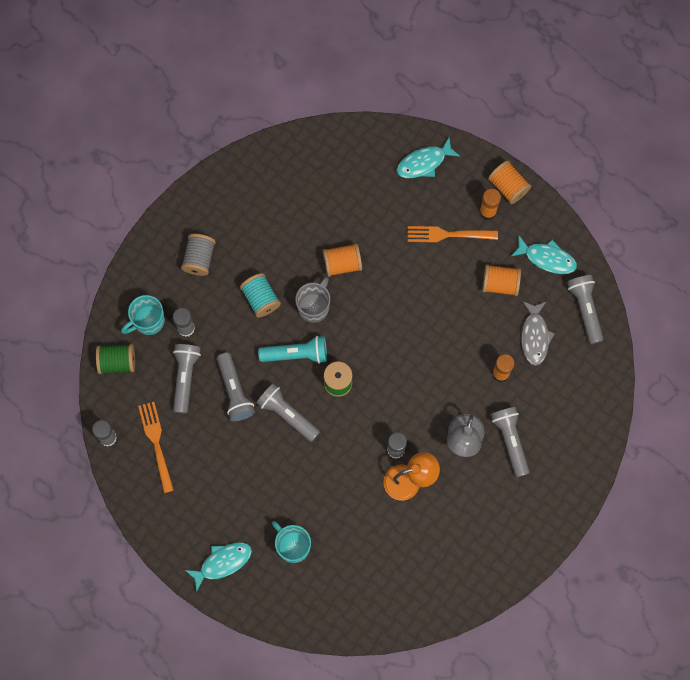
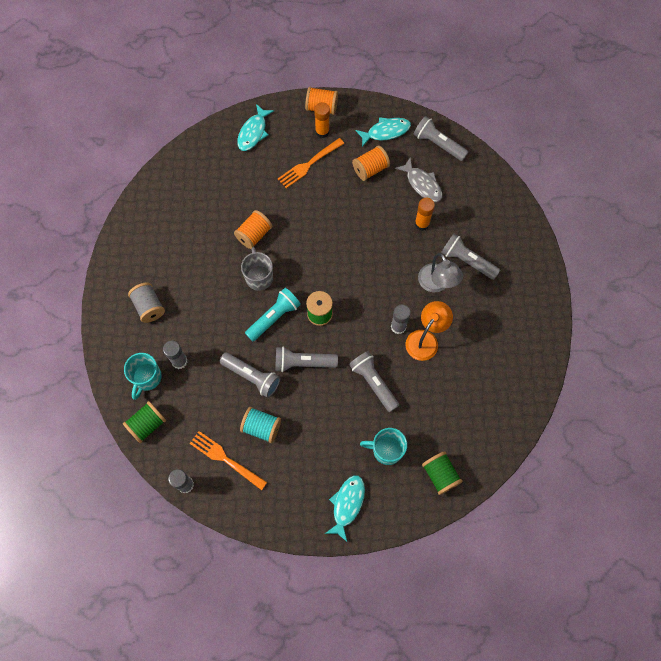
camera: 40 degrees left, 5 degrees down
(185, 378) = (208, 396): grey flashlight -> grey flashlight (373, 383)
(260, 299) = (217, 300): turquoise spool -> turquoise spool (261, 427)
(319, 603) = (440, 475): none -> green spool

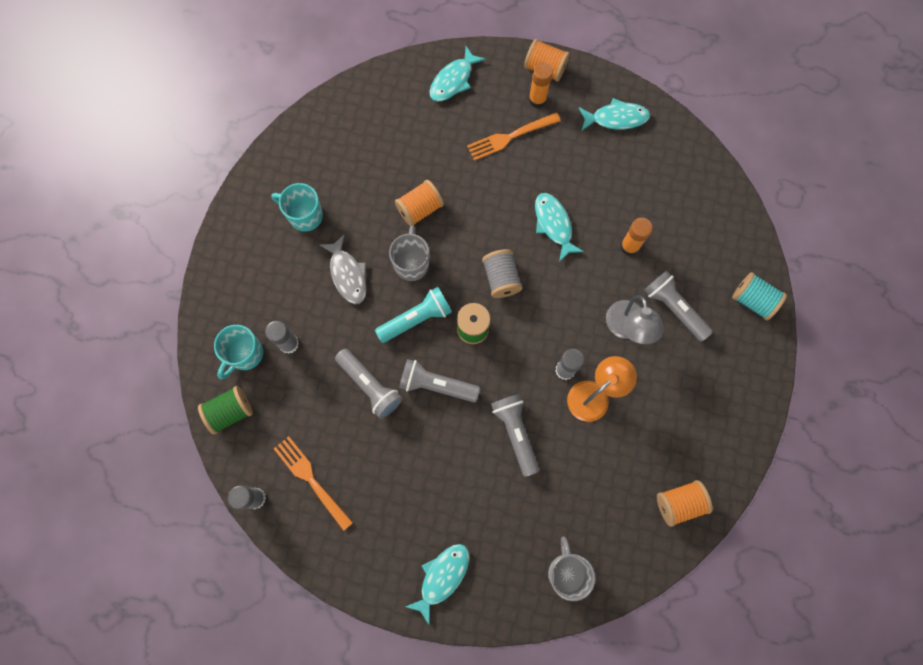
camera: 15 degrees right, 5 degrees up
(149, 307) = (271, 267): grey spool -> grey spool (501, 278)
(261, 427) = (364, 452): turquoise spool -> turquoise spool (752, 300)
(360, 221) = (554, 224): none -> turquoise fish
(370, 169) = (584, 161): orange spool -> orange spool (679, 503)
(386, 450) = (508, 522): turquoise mug -> turquoise mug (304, 215)
(422, 184) = (643, 196): grey fish -> grey fish (347, 274)
(438, 144) = (677, 150): grey flashlight -> none
(440, 475) = (566, 572): green spool -> grey mug

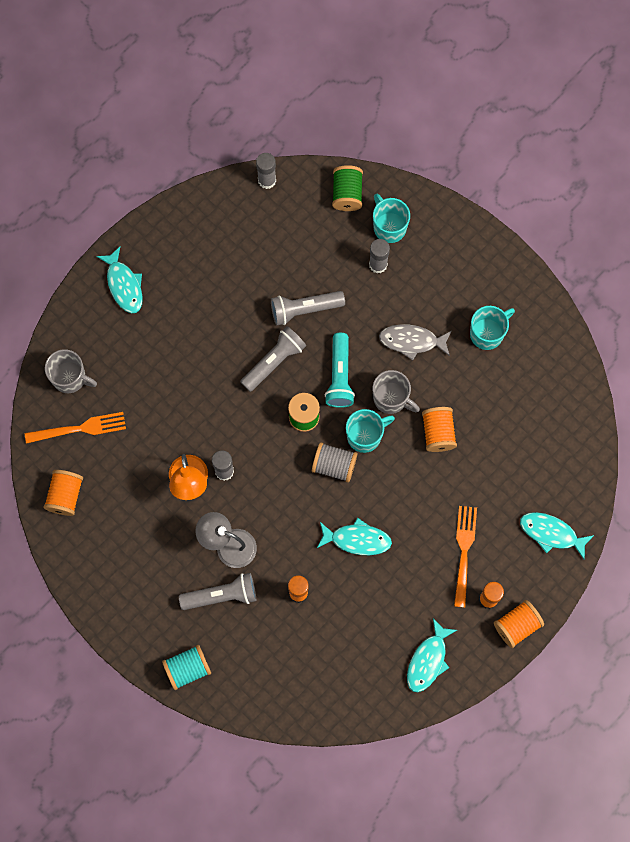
camera: 120 degrees right, 0 degrees up
(311, 479) = (256, 227): orange fork -> orange fork (80, 428)
(453, 80) = (551, 533): turquoise fish -> turquoise fish turned 45 degrees counterclockwise
(458, 267) = (365, 435): none -> turquoise mug
(515, 433) = (197, 401): grey flashlight -> none

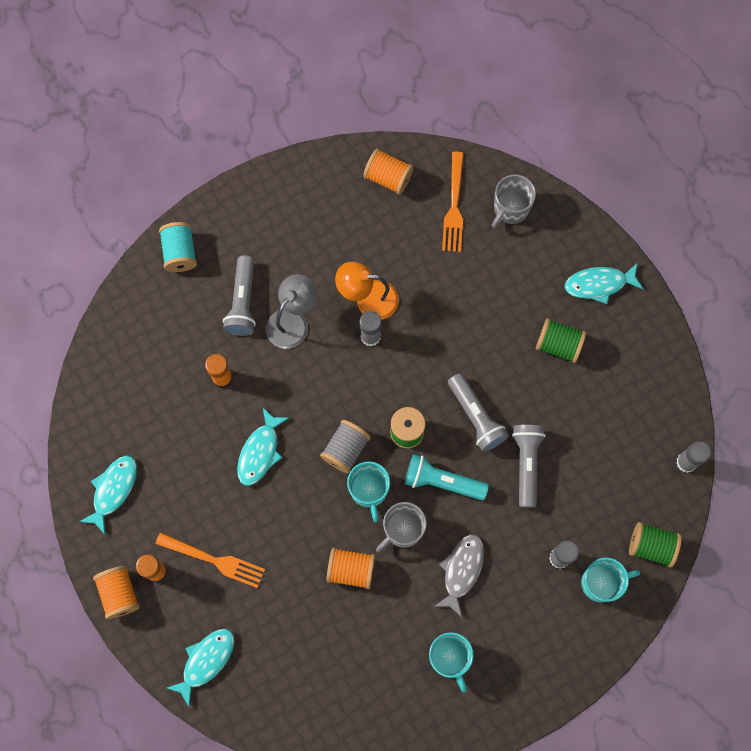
camera: 105 degrees right, 0 degrees up
(189, 307) = (558, 345): none -> green spool
(428, 660) = (113, 490): turquoise fish -> turquoise fish turned 75 degrees clockwise

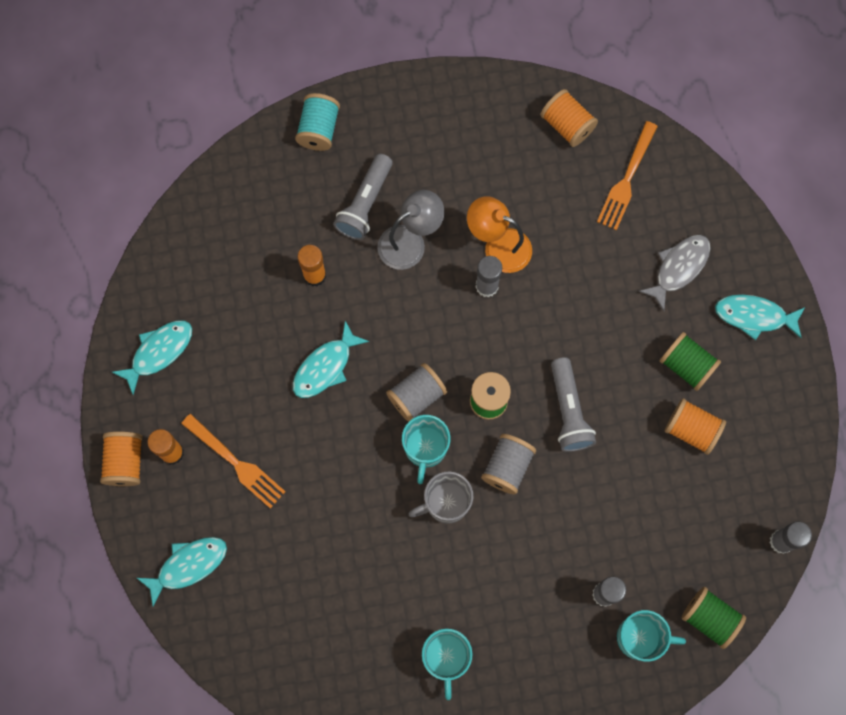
camera: 20 degrees right, 0 degrees up
(351, 570) = (375, 525): orange spool -> orange spool (691, 430)
(442, 481) = (507, 467): turquoise flashlight -> grey spool
(461, 570) = (493, 569): grey fish -> grey fish (679, 268)
(510, 209) = (687, 203): grey mug -> none
(526, 464) = (605, 481): grey flashlight -> none

